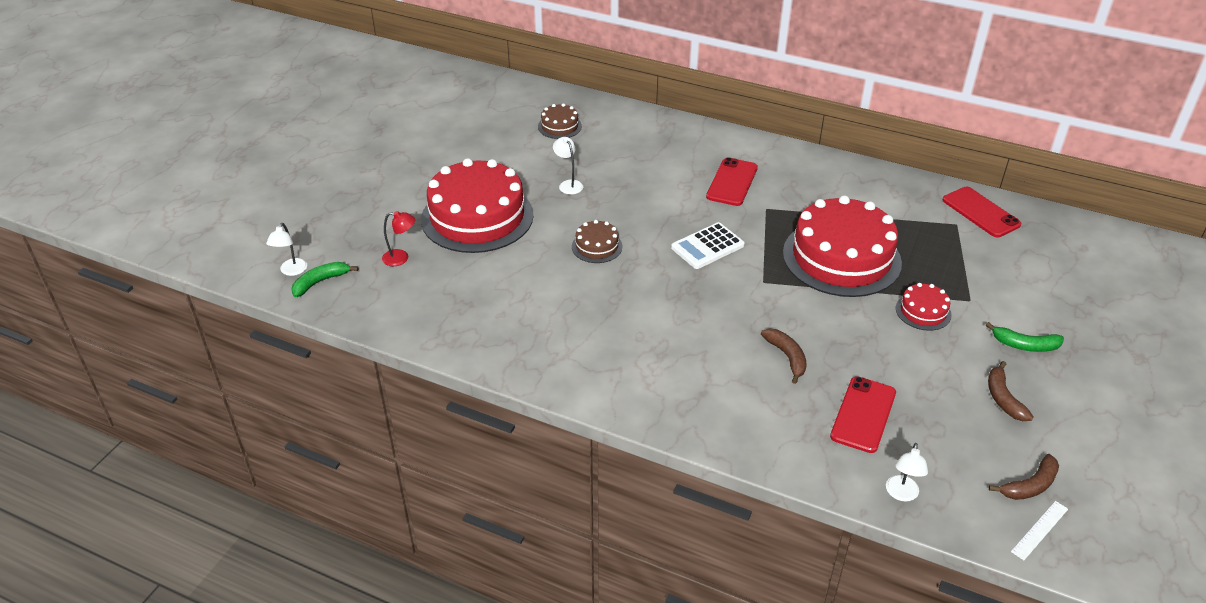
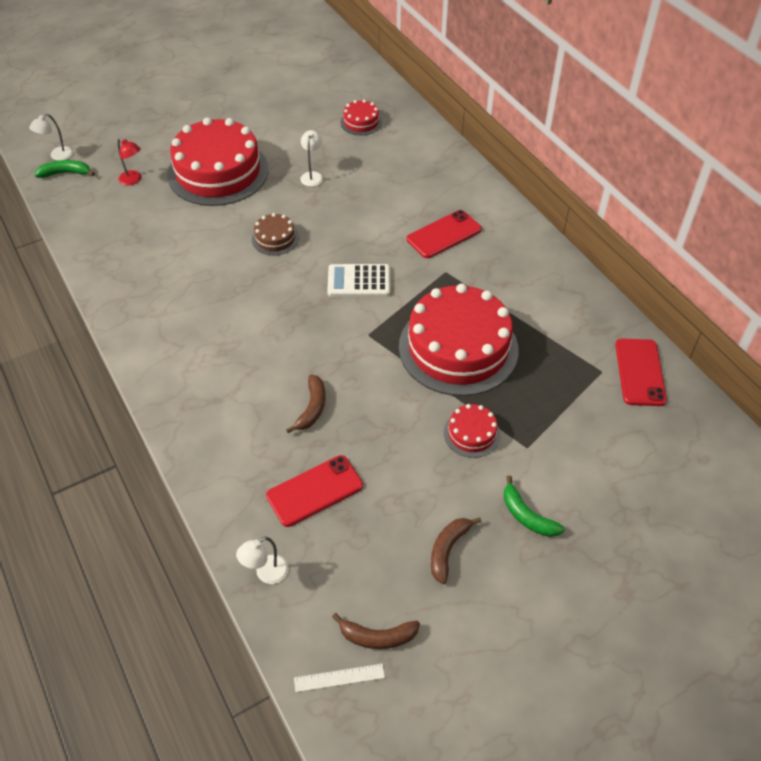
camera: 35 degrees right, 10 degrees up
(559, 126) = (361, 122): brown cake -> red cake

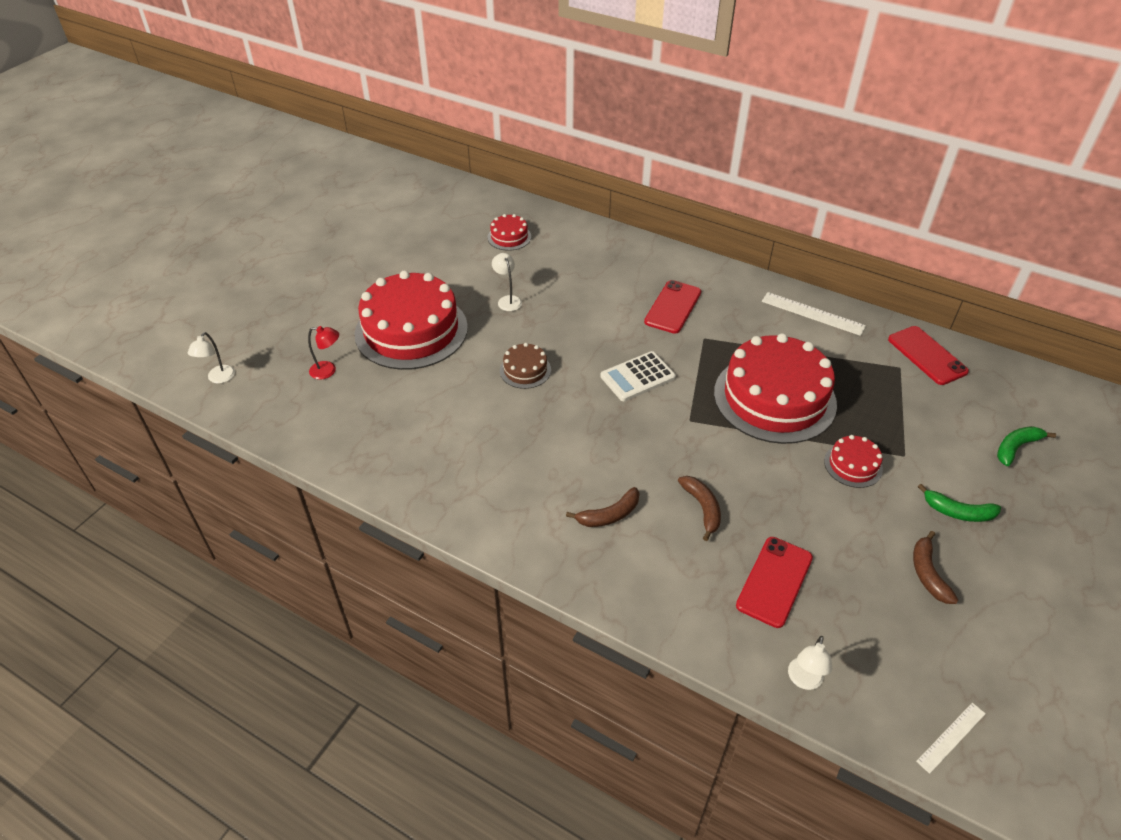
camera: 30 degrees left, 5 degrees down
(66, 173) = (244, 392): green banana -> green banana (1016, 447)
(377, 637) = (946, 681): brown banana -> brown banana (609, 515)
(566, 290) = (813, 313): none -> white ruler

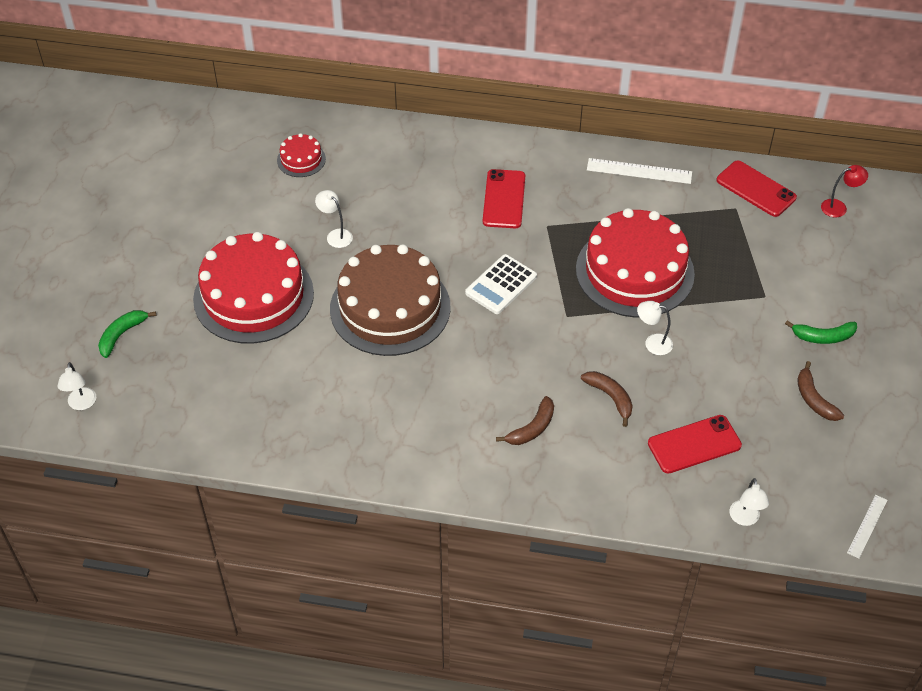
camera: 20 degrees left, 5 degrees up
(328, 371) = (192, 364): red lamp -> red lamp (839, 207)
(525, 370) = (390, 307): brown cake -> brown cake, size x2.28
(767, 468) = (652, 343): none -> white lamp
(774, 581) = (694, 444): red phone -> red phone turned 60 degrees clockwise
(853, 465) = (724, 318): red cake -> none
(1016, 447) = (855, 261): green banana -> green banana (122, 334)

